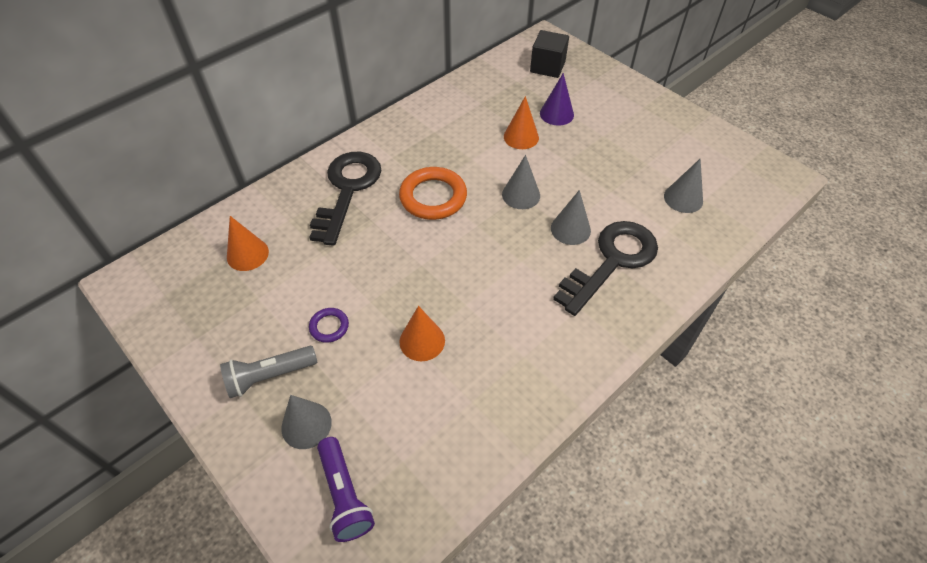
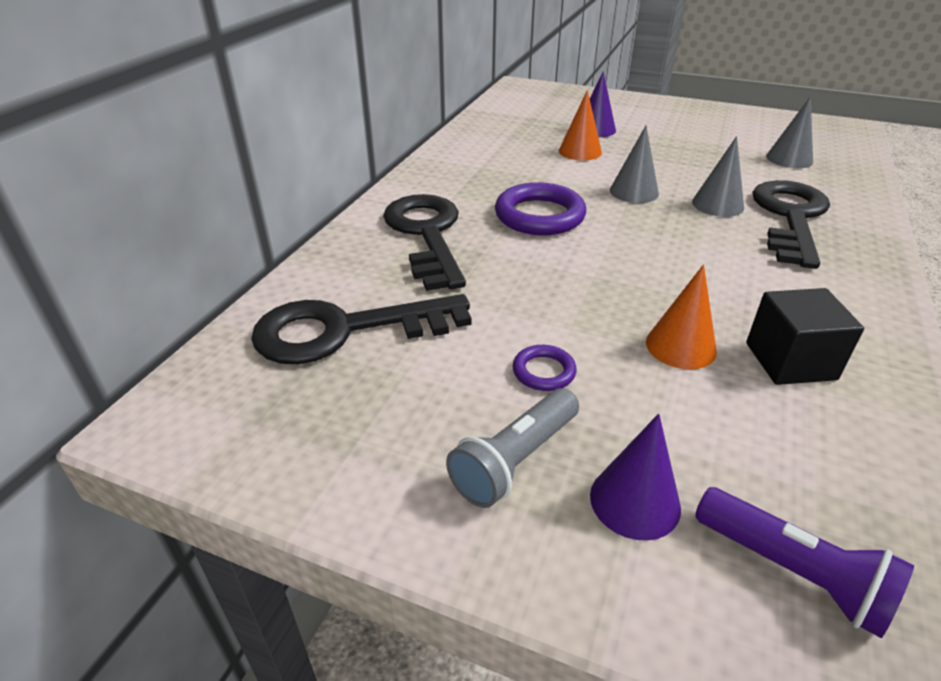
camera: 25 degrees left, 15 degrees down
(247, 254) = (345, 331): orange cone -> black key
(306, 425) = (635, 501): grey cone -> purple cone
(433, 197) = (539, 216): orange ring -> purple ring
(547, 67) = (546, 102): black cube -> black cube (790, 361)

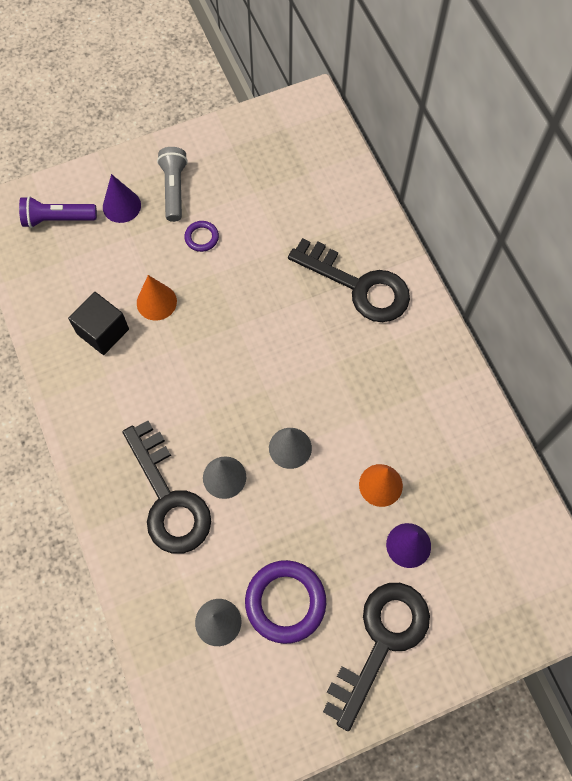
camera: 135 degrees right, 30 degrees up
(345, 331) = (306, 191): black key -> black key (381, 641)
(539, 216) = (319, 361): purple ring -> purple ring (285, 602)

